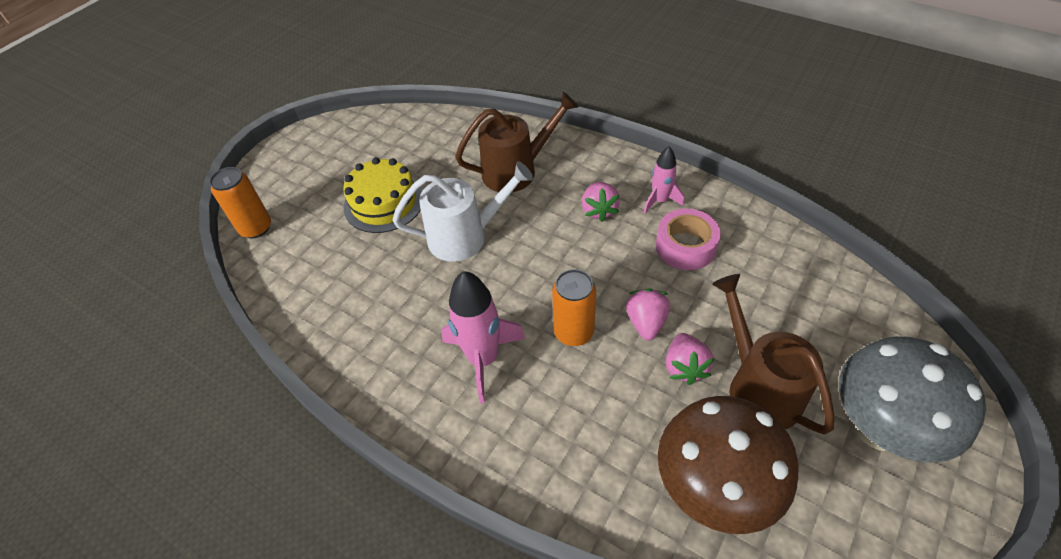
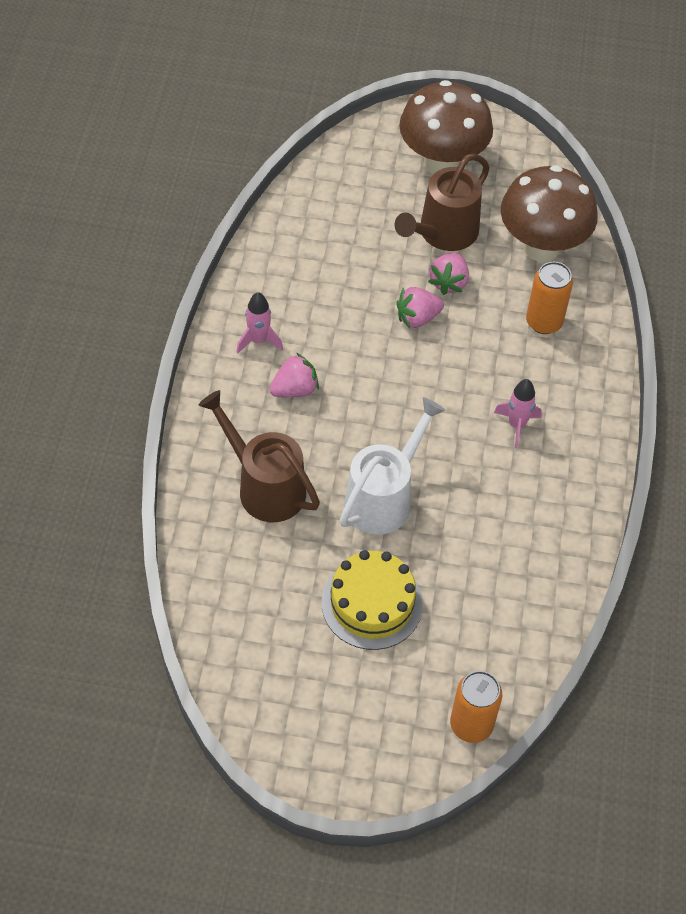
camera: 120 degrees left, 5 degrees up
(466, 236) = (384, 497): white watering can -> white watering can turned 75 degrees clockwise
(483, 359) = (517, 425): pink rocket -> pink rocket, size x0.59
(573, 332) = (454, 367): orange can -> orange can (544, 322)
(684, 367) = (449, 282): pink strawberry -> pink strawberry turned 135 degrees clockwise
(685, 247) = (313, 307): pink tape -> none
(879, 429) = (441, 162): grey mushroom -> brown mushroom

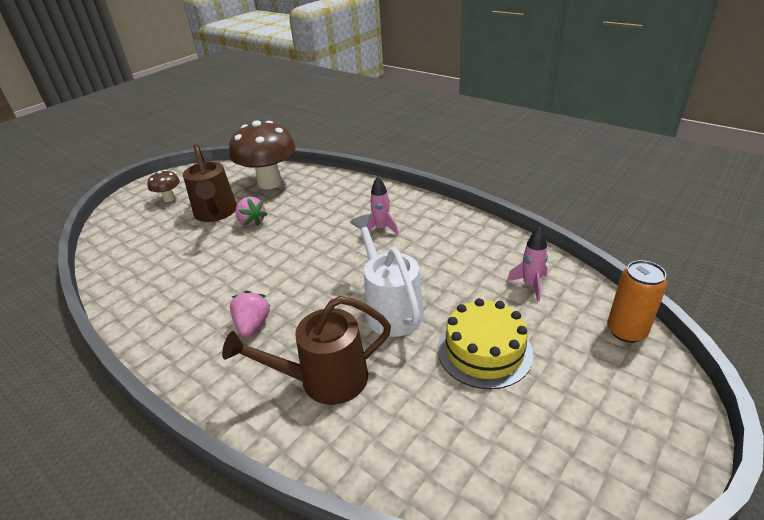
camera: 55 degrees left, 20 degrees down
(259, 341) = (189, 330): pink rocket -> pink rocket (530, 285)
(417, 318) = (262, 243): pink strawberry -> none
(441, 162) = (169, 198): brown mushroom -> brown mushroom, size x0.47
(544, 322) = (319, 197): orange can -> none

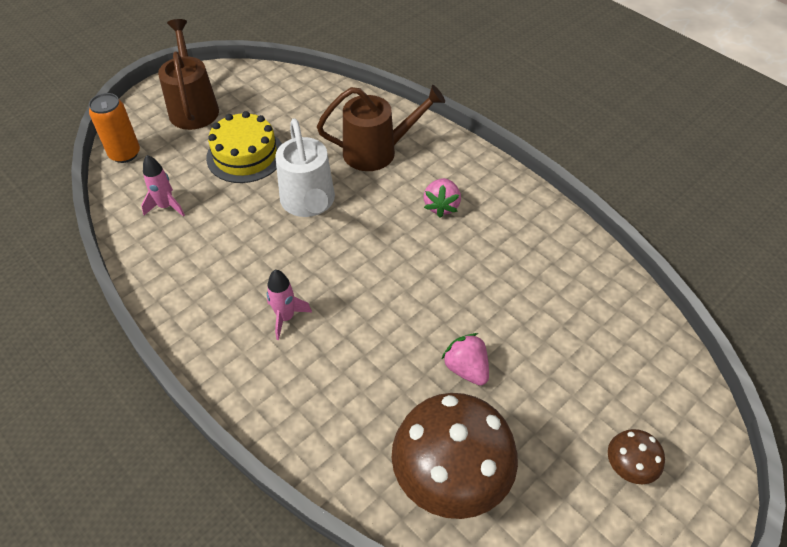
camera: 175 degrees left, 15 degrees up
(216, 213) = (528, 403): brown watering can -> brown watering can (193, 107)

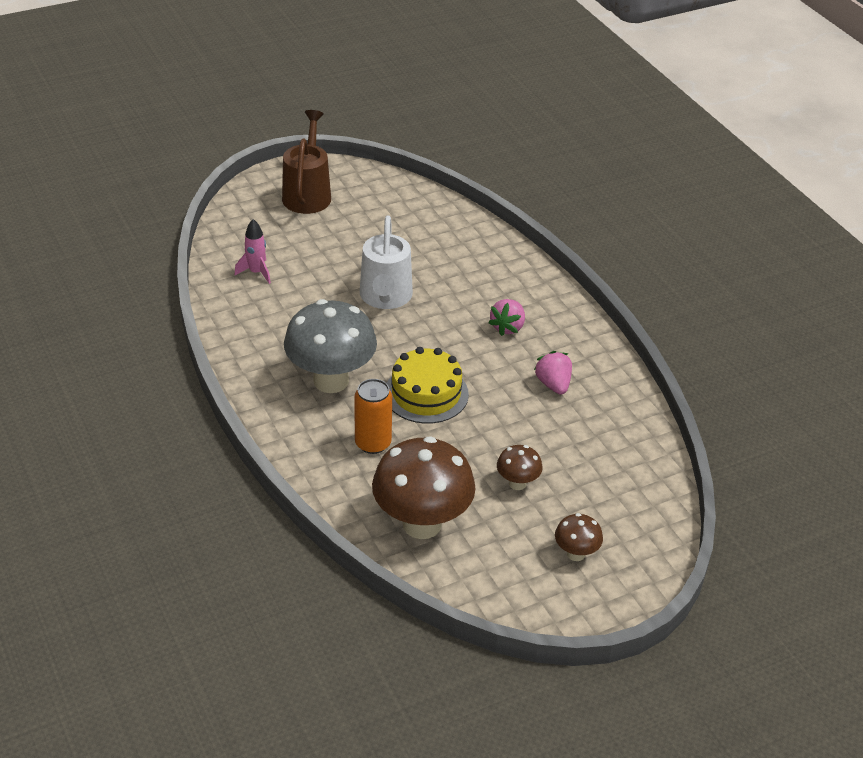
camera: 15 degrees right, 10 degrees down
(125, 154) = (232, 221): orange can -> orange can (373, 443)
(245, 155) = (341, 245): yellow cake -> yellow cake (426, 393)
(286, 318) = (331, 381): pink rocket -> grey mushroom
(377, 151) = (467, 269): brown watering can -> none
(466, 369) = (471, 454): pink strawberry -> pink strawberry (553, 384)
(528, 393) = (517, 483): none -> brown mushroom

